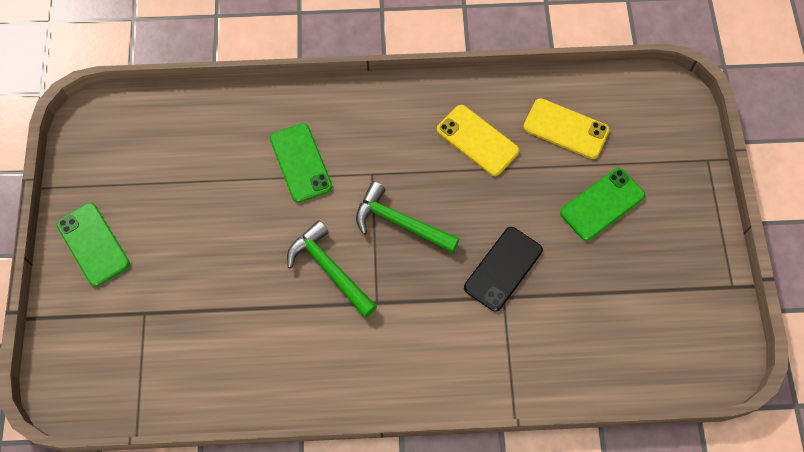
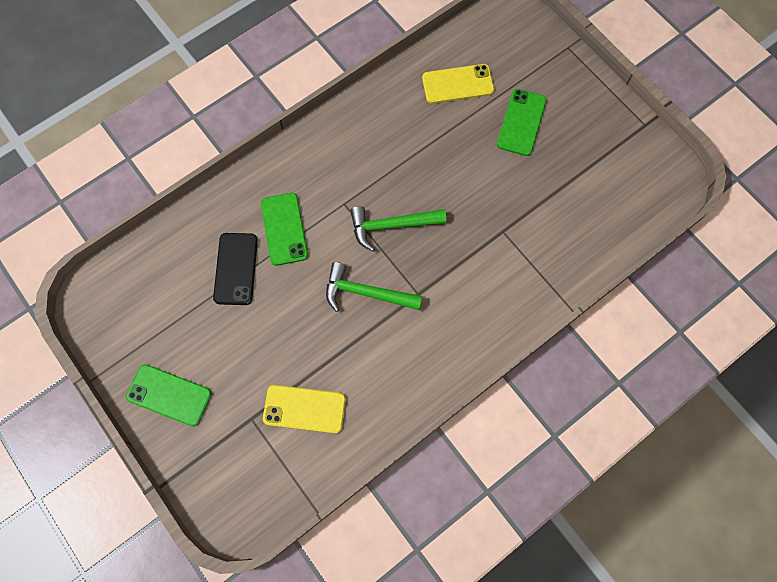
camera: 35 degrees left, 5 degrees up
(301, 163) = (284, 229): green phone -> green phone turned 45 degrees clockwise
(477, 140) = (402, 131): yellow phone -> yellow phone (304, 409)
(503, 269) = (488, 211): black phone -> black phone (236, 269)

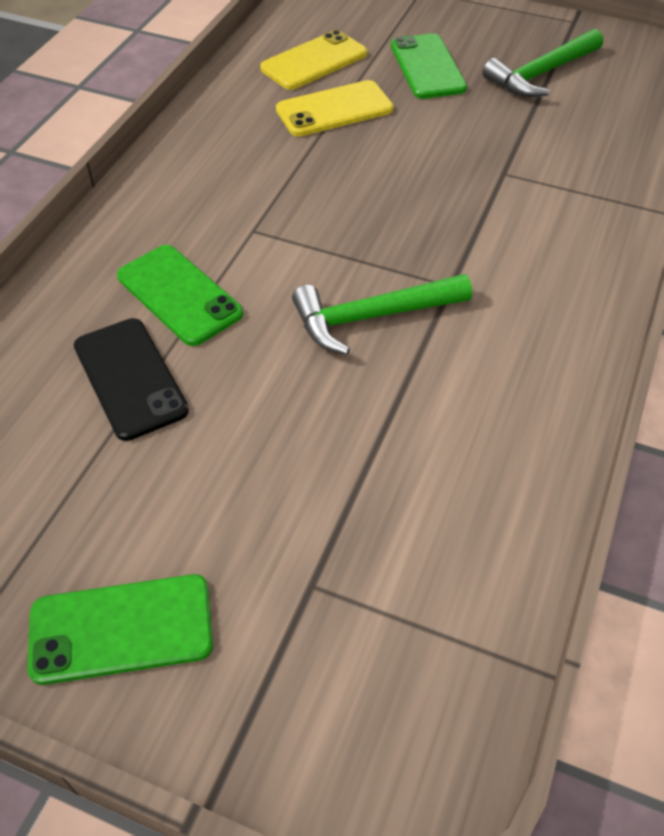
camera: 30 degrees left, 20 degrees down
(304, 409) = (397, 520): yellow phone -> yellow phone (334, 110)
(391, 226) = (345, 226): green hammer -> green hammer (541, 74)

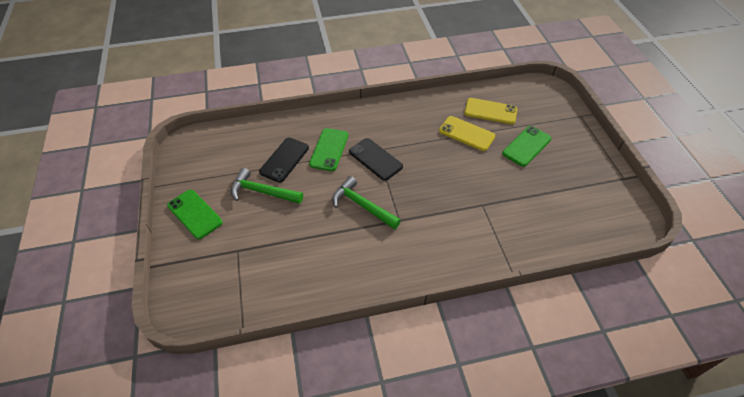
camera: 55 degrees right, 0 degrees up
(275, 244) = (375, 159): none -> black phone
(541, 74) = (566, 185): green hammer -> green hammer (262, 192)

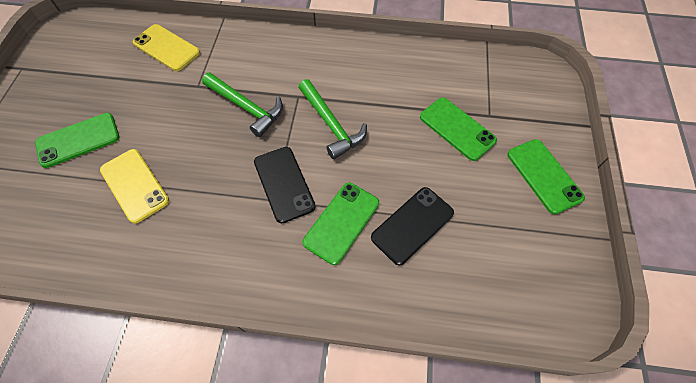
camera: 160 degrees left, 10 degrees up
(262, 192) = (452, 181): green hammer -> green hammer (246, 107)
(263, 231) = (457, 128): none -> green phone
(490, 111) = (67, 214): yellow phone -> yellow phone (166, 48)

